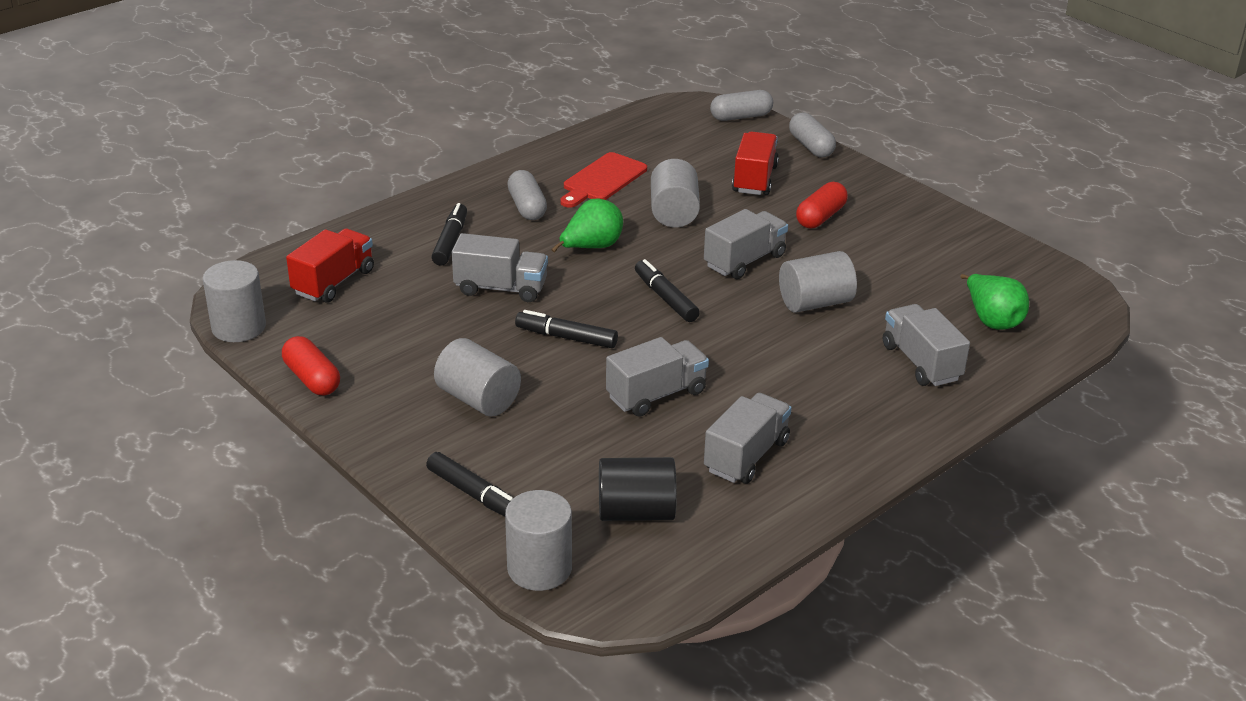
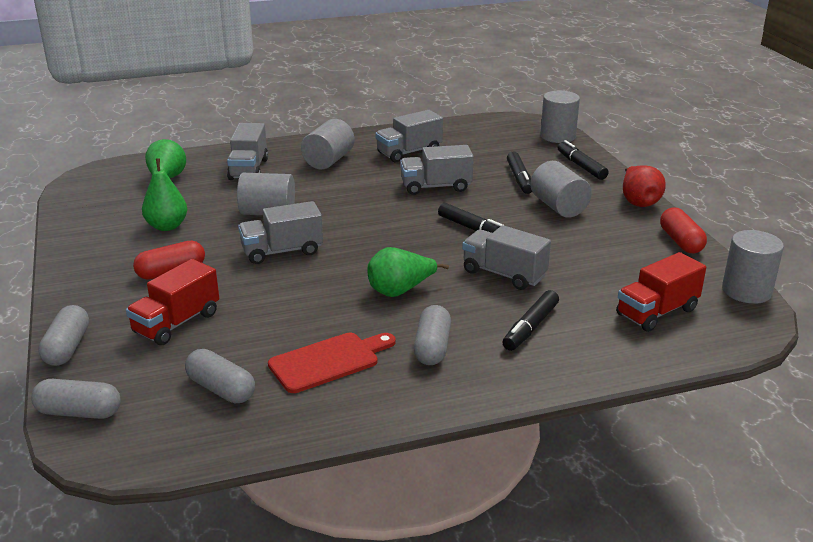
camera: 155 degrees left, 5 degrees down
(373, 437) = (638, 201): none -> red pear
(636, 512) = (492, 144): black cylinder -> none
(663, 147) = (221, 389): none -> grey capsule
(665, 298) = (374, 238): black marker -> black marker (519, 178)
(674, 213) = (294, 306): grey cylinder -> grey cylinder (328, 161)
(895, 260) = (167, 226): none -> green pear

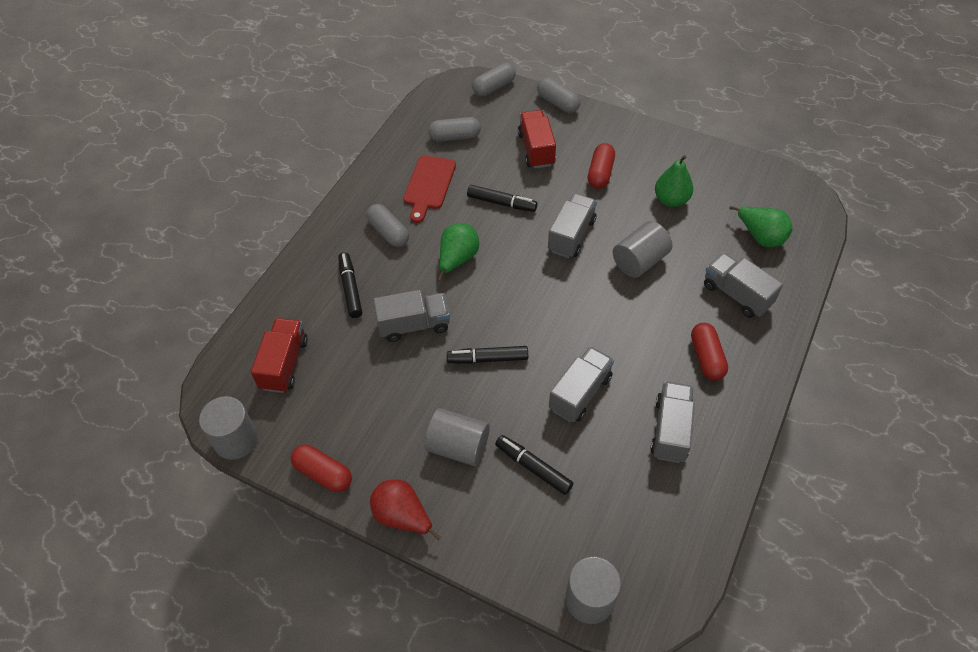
camera: 135 degrees right, 25 degrees up
(328, 161) = (706, 357): grey cylinder -> red capsule
(581, 166) = (506, 544): black marker -> black marker (501, 203)

